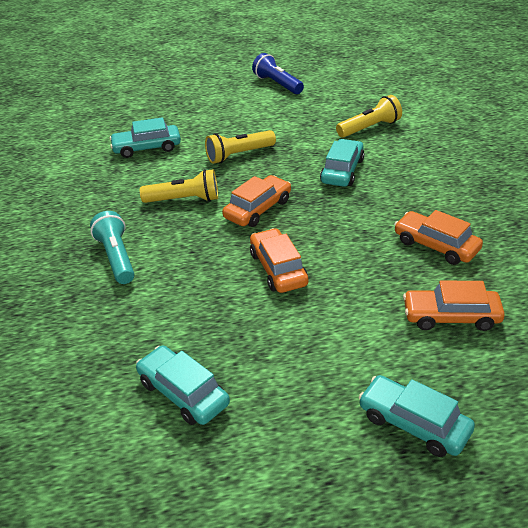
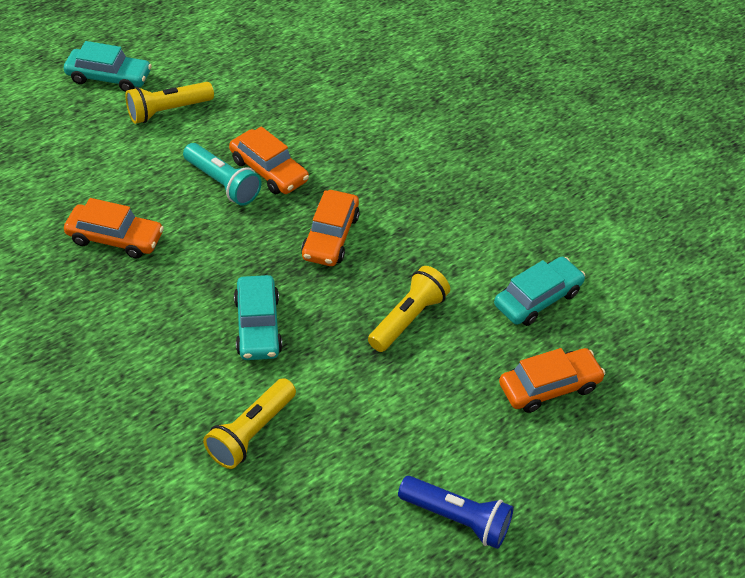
camera: 150 degrees right, 10 degrees up
(116, 257) = (432, 143): turquoise flashlight -> turquoise flashlight (223, 183)
(183, 393) = (287, 56): turquoise car -> none
(184, 199) = (422, 228): yellow flashlight -> yellow flashlight (168, 111)
(451, 316) = (90, 163): orange car -> orange car (549, 387)

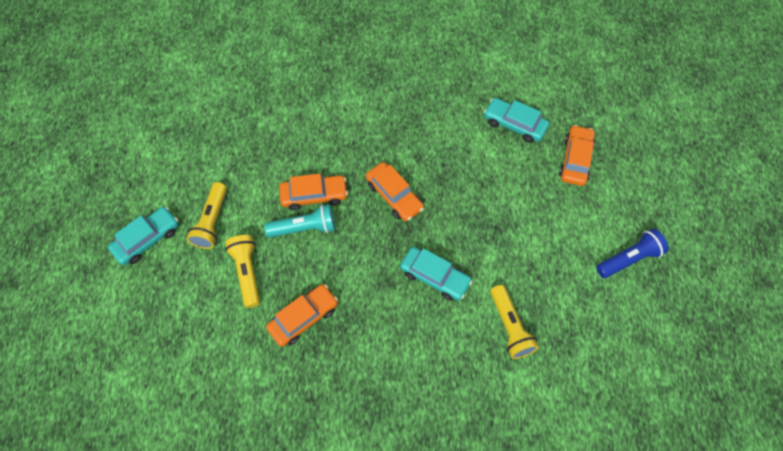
camera: 50 degrees left, 15 degrees up
(407, 318) = (484, 196): yellow flashlight -> yellow flashlight (247, 272)
(537, 299) = (514, 124): turquoise car -> turquoise car turned 60 degrees counterclockwise

